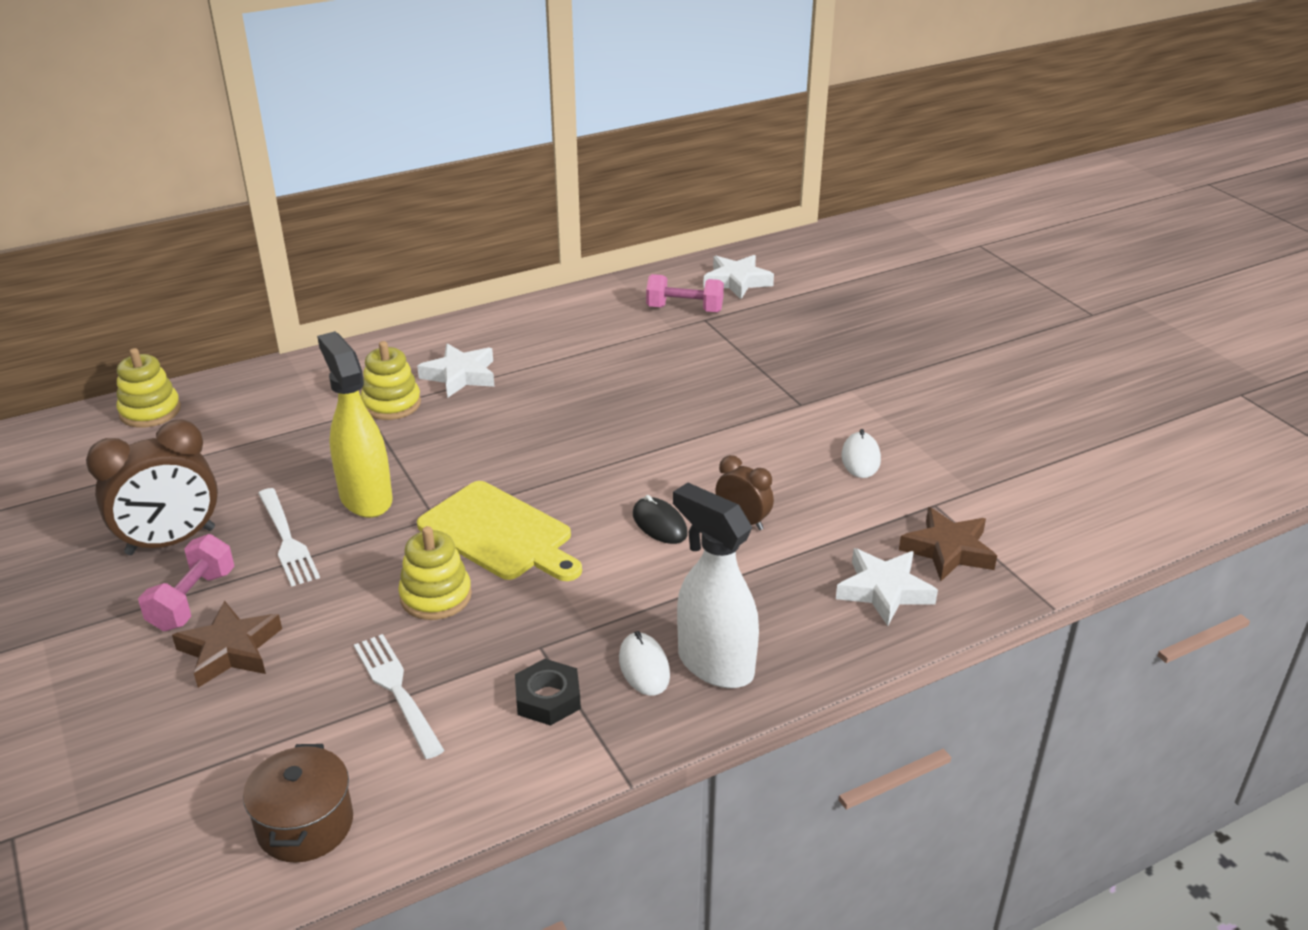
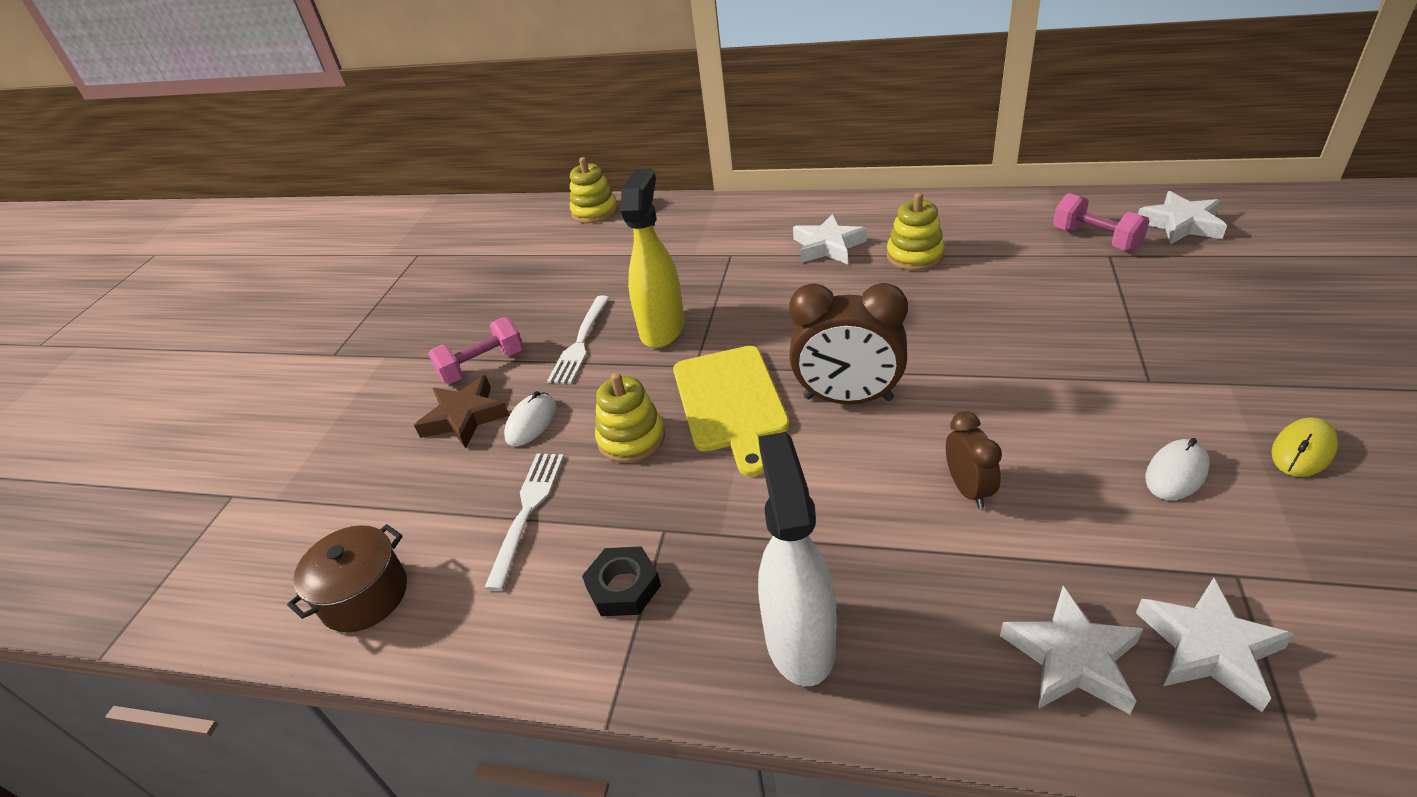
camera: 45 degrees right, 5 degrees up
(171, 541) = (514, 314): brown clock -> brown clock (848, 398)
(391, 404) = (753, 255): yellow stacking toy -> yellow stacking toy (915, 256)
(644, 667) = (731, 603): white mouse -> white mouse (531, 422)
(659, 524) = (878, 455): black mouse -> none
(918, 417) = (1303, 450): none -> yellow mouse
(948, 550) = (1209, 648): brown star -> white star

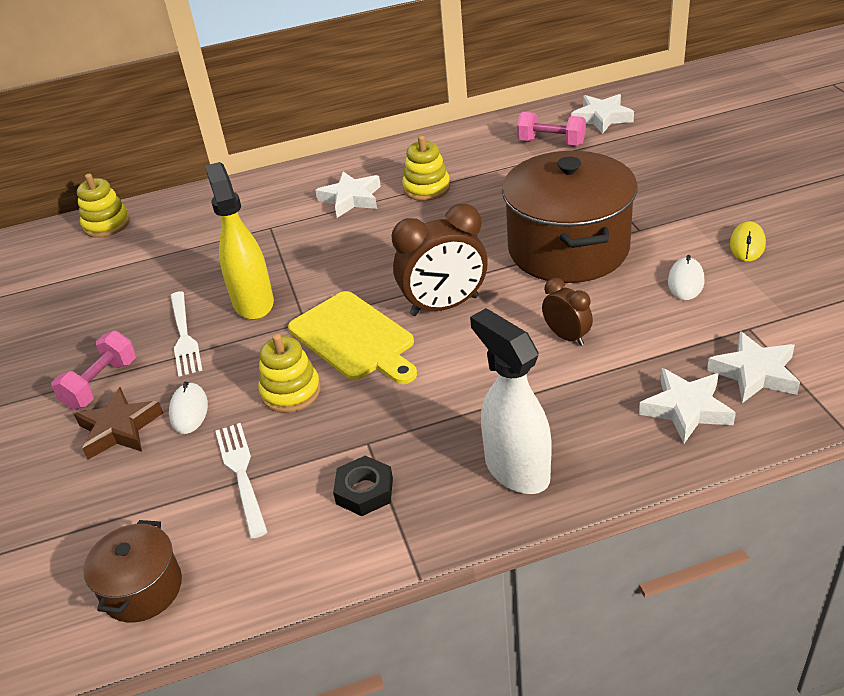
camera: 30 degrees left, 0 degrees up
(1038, 376) = (568, 249): none -> brown pot

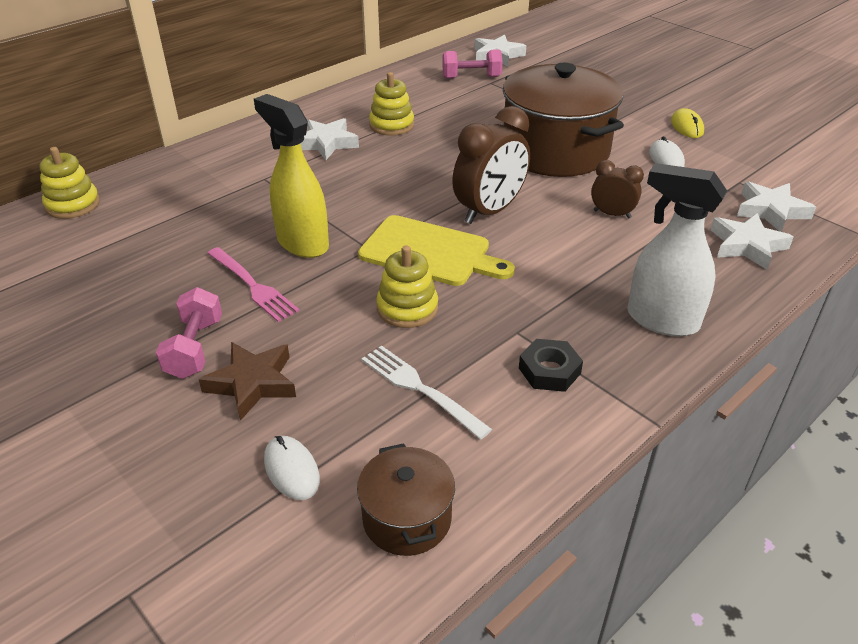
camera: 30 degrees left, 0 degrees up
(184, 336) = (253, 286): white fork -> pink fork
(189, 410) = (316, 348): white mouse -> white mouse (291, 470)

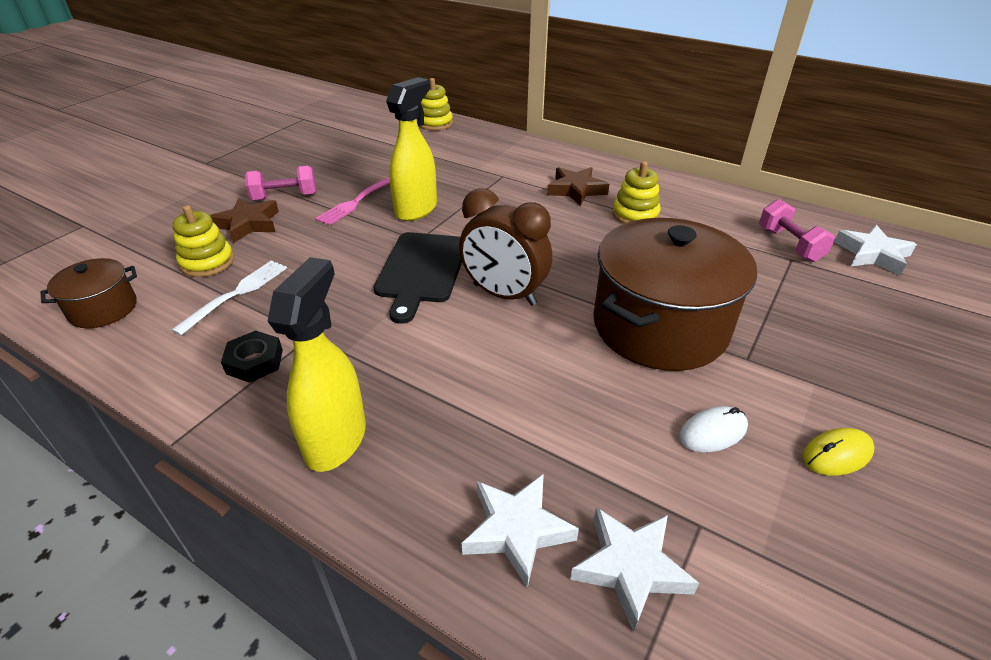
camera: 75 degrees right, 0 degrees up
(291, 470) = (162, 255): white mouse -> none
(326, 143) = (576, 190): white star -> brown star
(407, 308) = (338, 272): yellow stacking toy -> yellow stacking toy (207, 262)
(430, 252) = (421, 270): yellow cutting board -> black cutting board
(612, 214) = (539, 385): brown clock -> none
(661, 320) = (336, 439): white spray bottle -> yellow spray bottle

